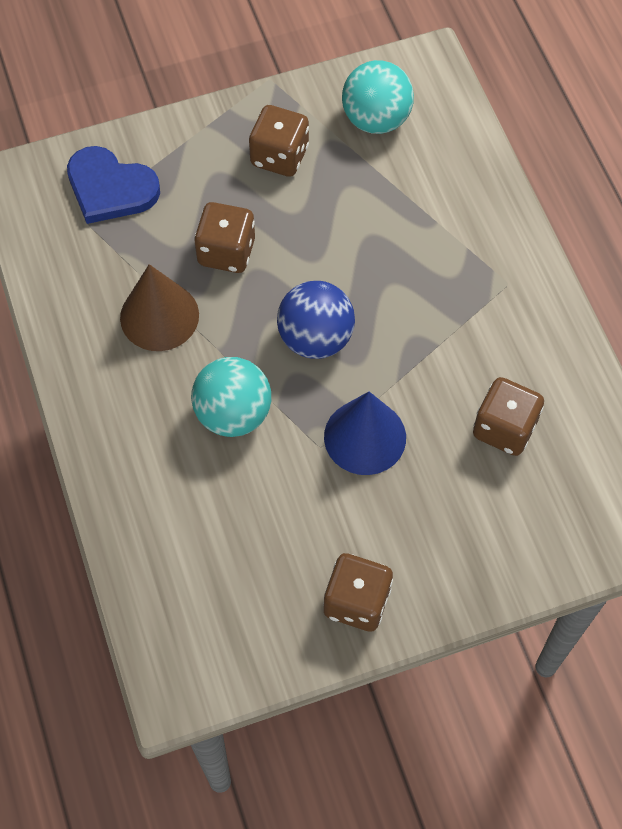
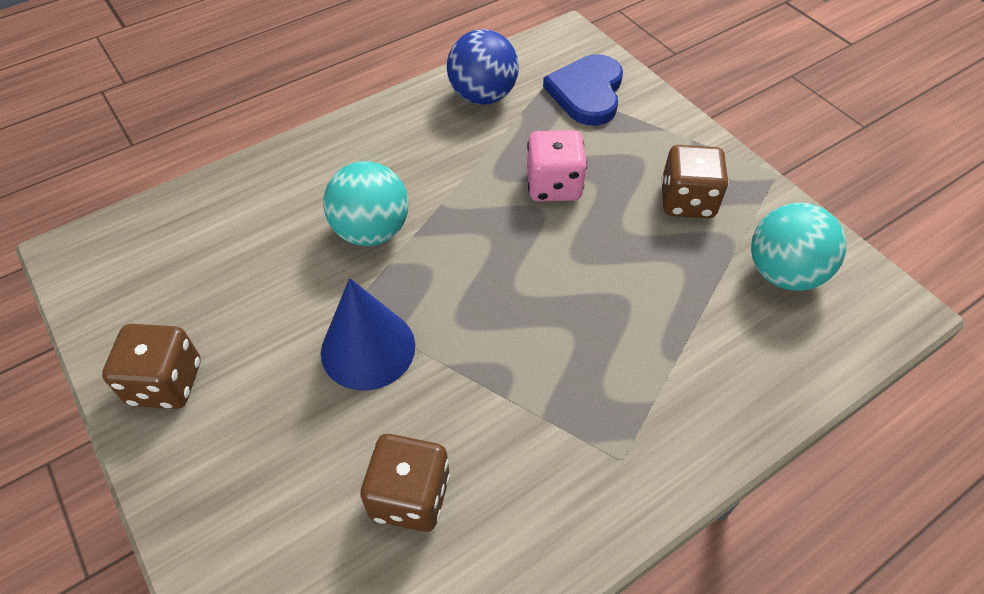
camera: 75 degrees right, 10 degrees down
(159, 316) = (464, 154): brown cone -> none
(226, 252) = (553, 186): brown dice -> pink dice
(315, 338) = (478, 278): blue ball -> blue ball (483, 96)

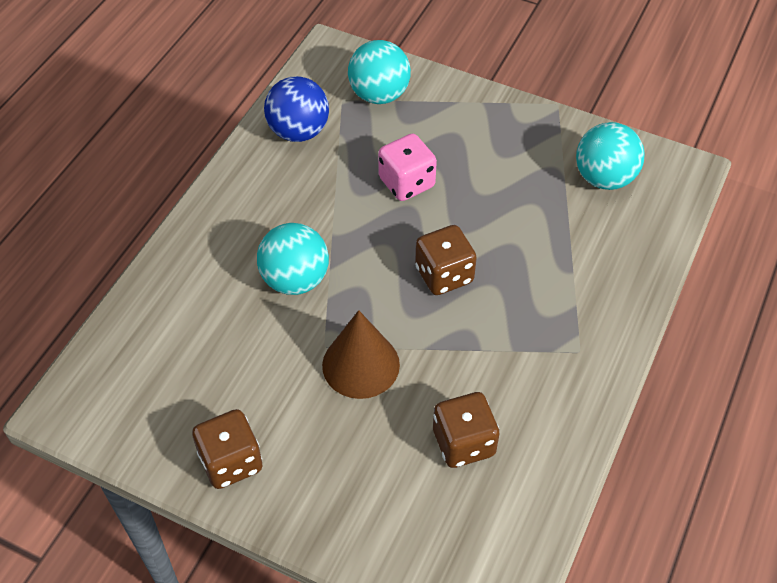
camera: 30 degrees left, 0 degrees up
(368, 348) = (360, 364): blue cone -> brown cone
(587, 92) = (379, 95): blue heart -> turquoise ball
(687, 201) = (509, 153): brown dice -> brown dice (444, 275)

